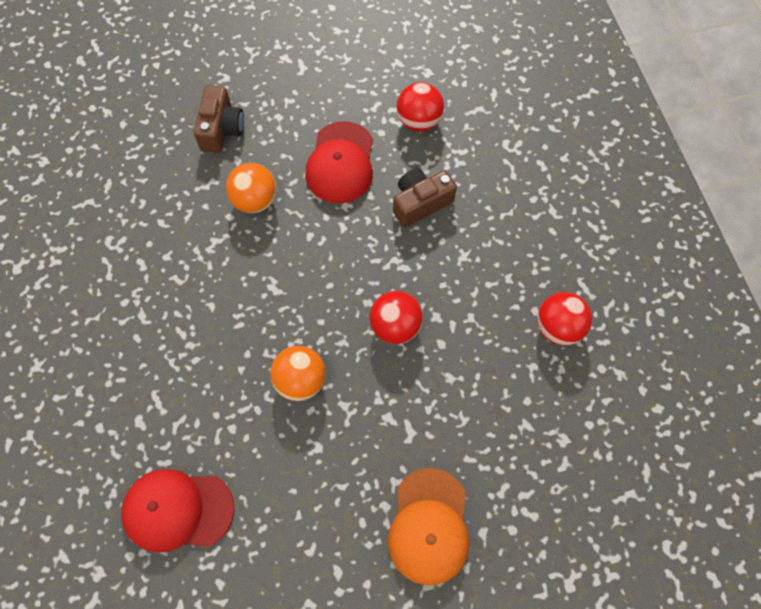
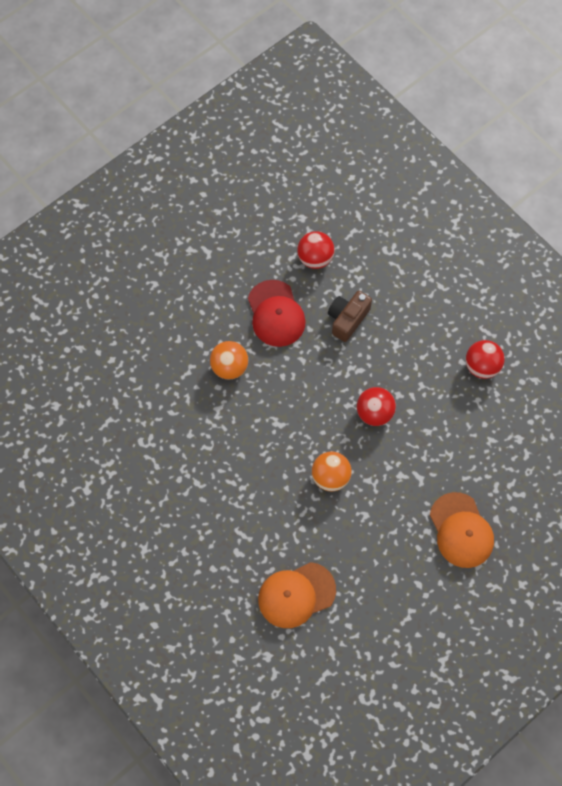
camera: 25 degrees left, 0 degrees up
(177, 510) = (296, 595): red cap -> orange cap
(221, 129) = (174, 325): brown camera -> none

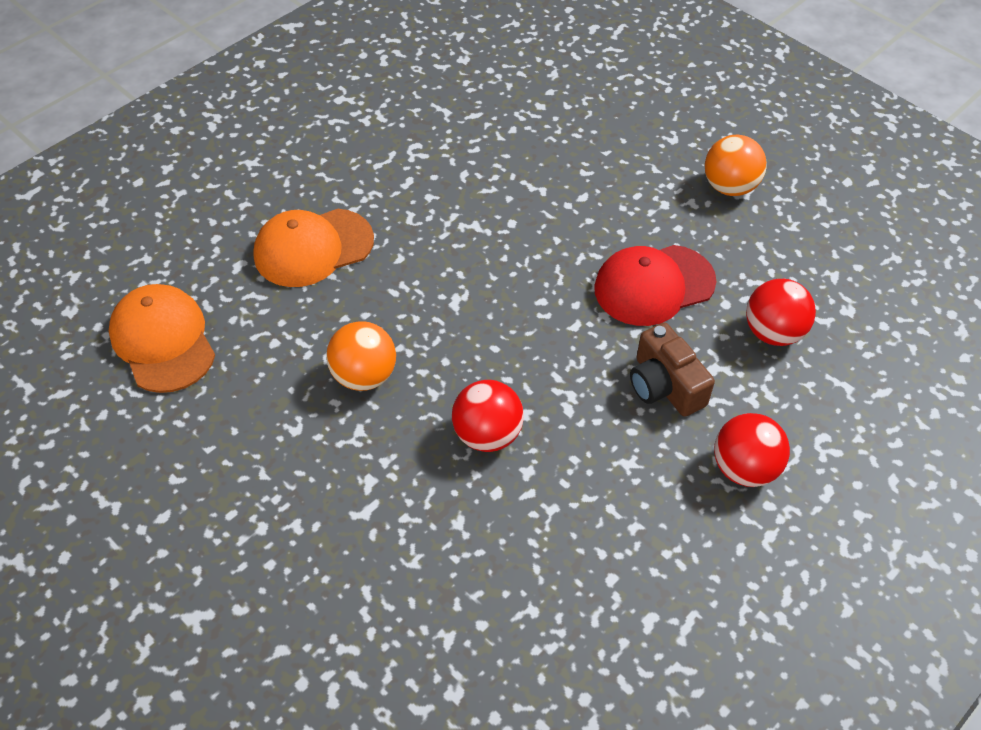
camera: 85 degrees right, 15 degrees down
(229, 367) = (547, 234): orange ball -> orange ball (729, 187)
(347, 319) = (665, 385): brown camera -> brown camera turned 150 degrees counterclockwise
(461, 530) = (260, 586): orange cap -> orange cap (313, 248)
(481, 366) = (607, 616): red ball -> red ball (744, 468)

